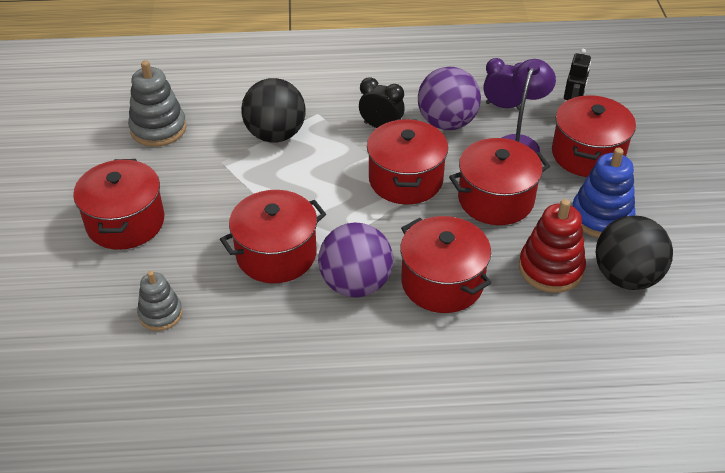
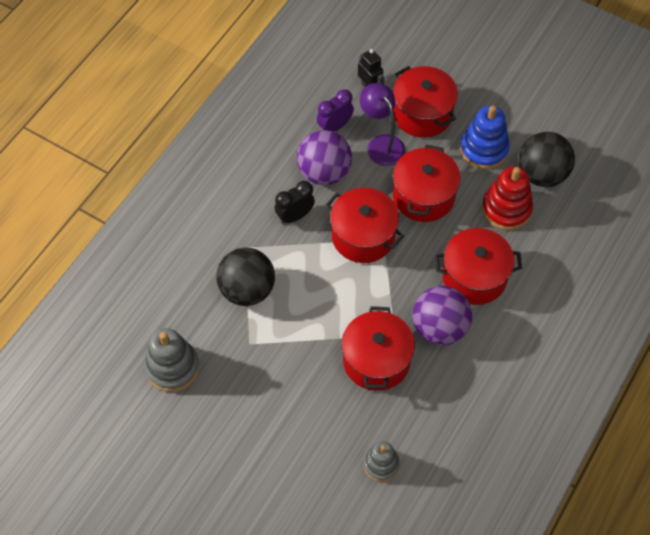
camera: 55 degrees left, 15 degrees up
(125, 222) = (267, 444): red pot -> none

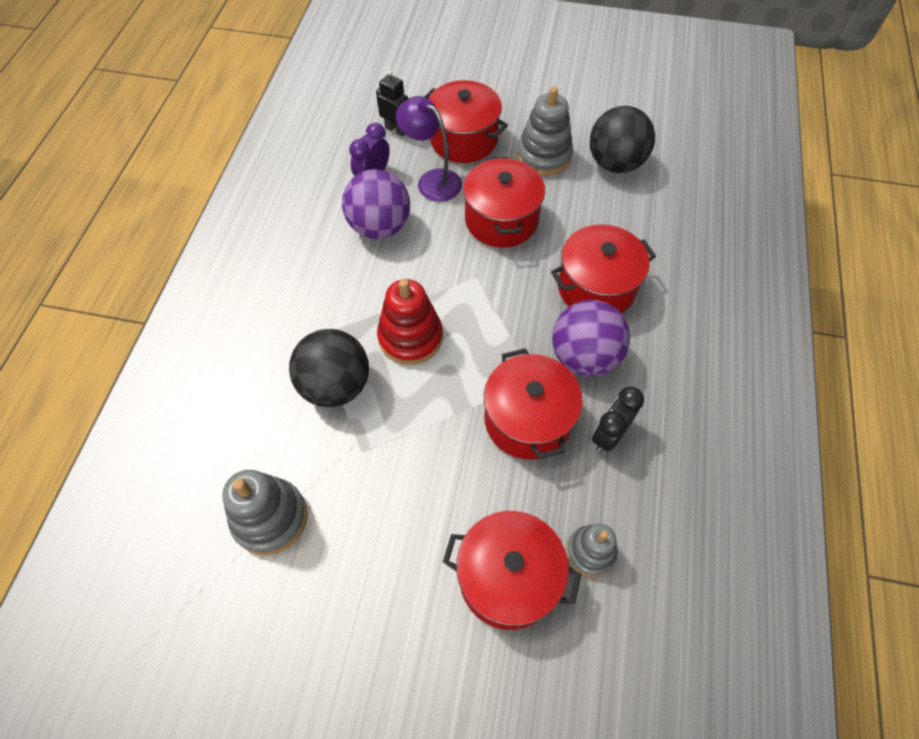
camera: 20 degrees left, 0 degrees up
(295, 216) = (363, 283): black clock -> black clock (609, 435)
(363, 236) = (452, 281): red pot -> red pot (508, 578)
(484, 149) = (544, 156): blue stacking toy -> grey stacking toy
(506, 209) = (595, 207): red stacking toy -> red stacking toy (410, 337)

